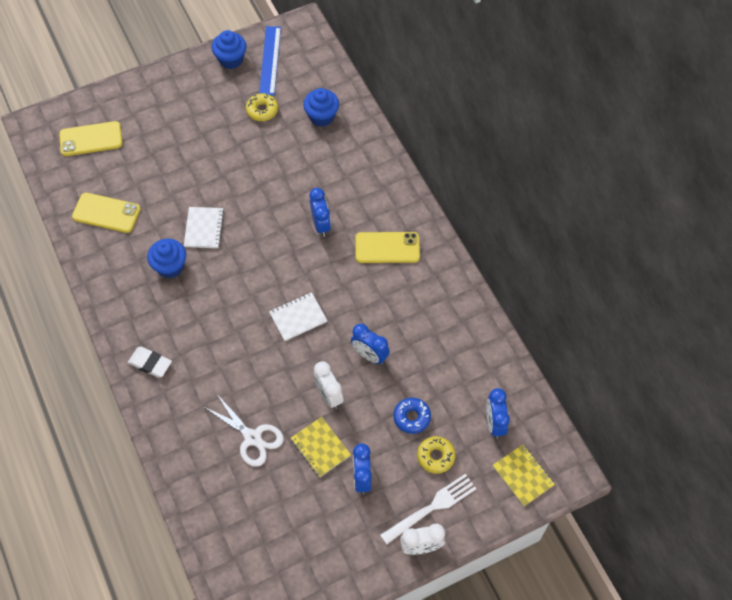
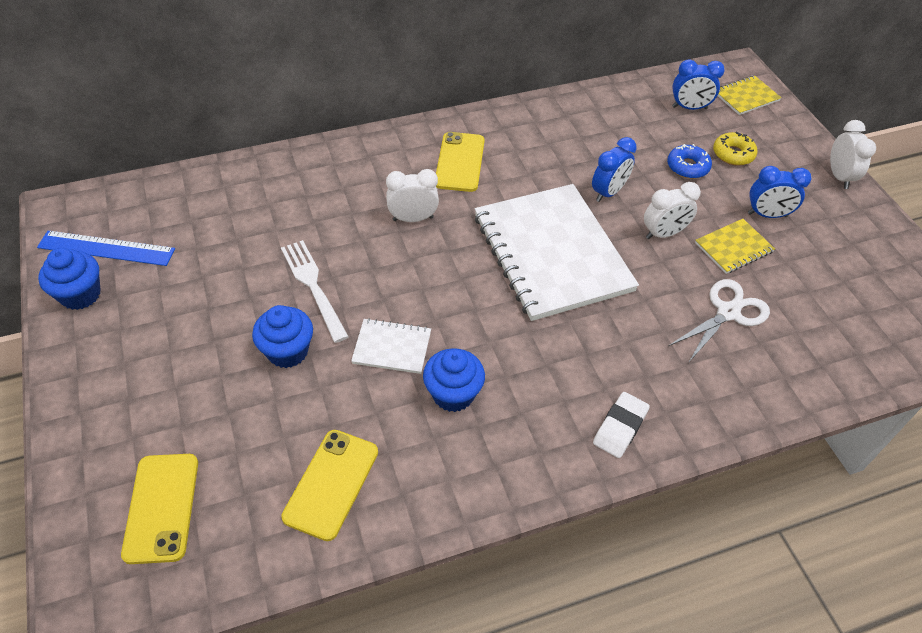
camera: 85 degrees left, 10 degrees down
(262, 110) = (197, 264): yellow donut -> none
(298, 317) = (552, 253): white notebook -> white notebook, size x2.32
(321, 224) = (413, 219): blue clock -> white clock
(322, 117) = (235, 202): blue cupcake -> blue cupcake (287, 351)
(431, 507) = (793, 164): white fork -> white fork (313, 286)

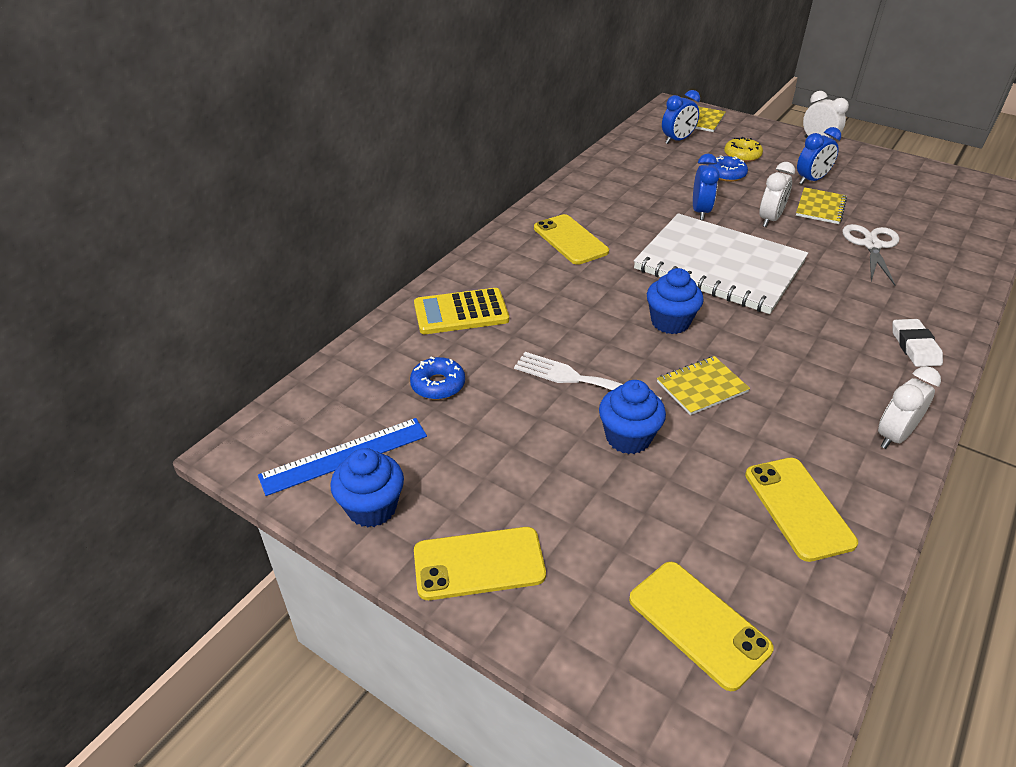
camera: 35 degrees left, 10 degrees down
(92, 373) = (479, 563): none -> yellow phone
(218, 231) = (438, 385): none -> blue donut
(301, 182) = (461, 312): none -> yellow calculator
(392, 347) = (702, 387): white notebook -> yellow notebook
(413, 219) = (590, 293): white clock -> white clock (893, 436)
(453, 394) = (788, 391): blue cupcake -> blue cupcake (670, 322)

